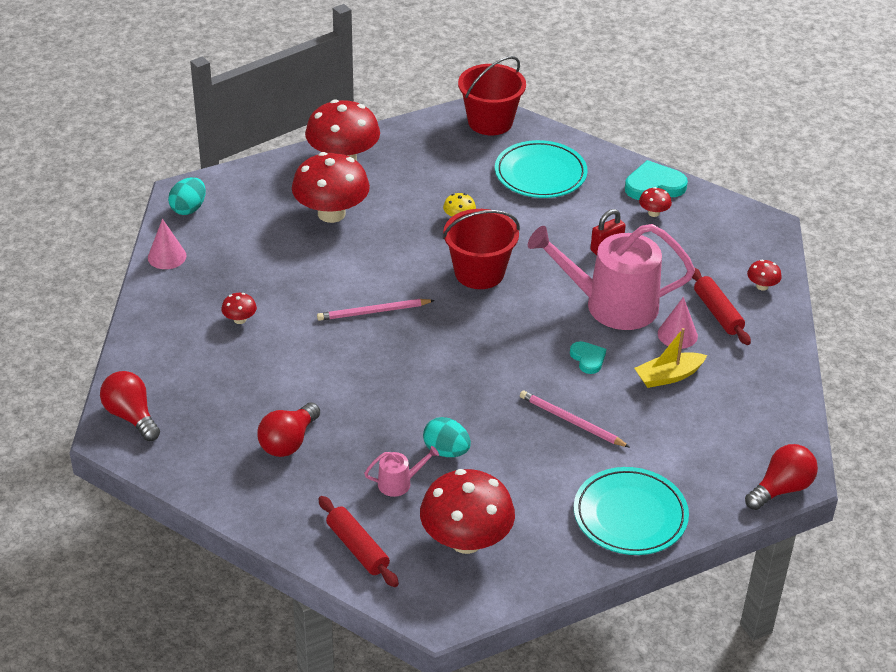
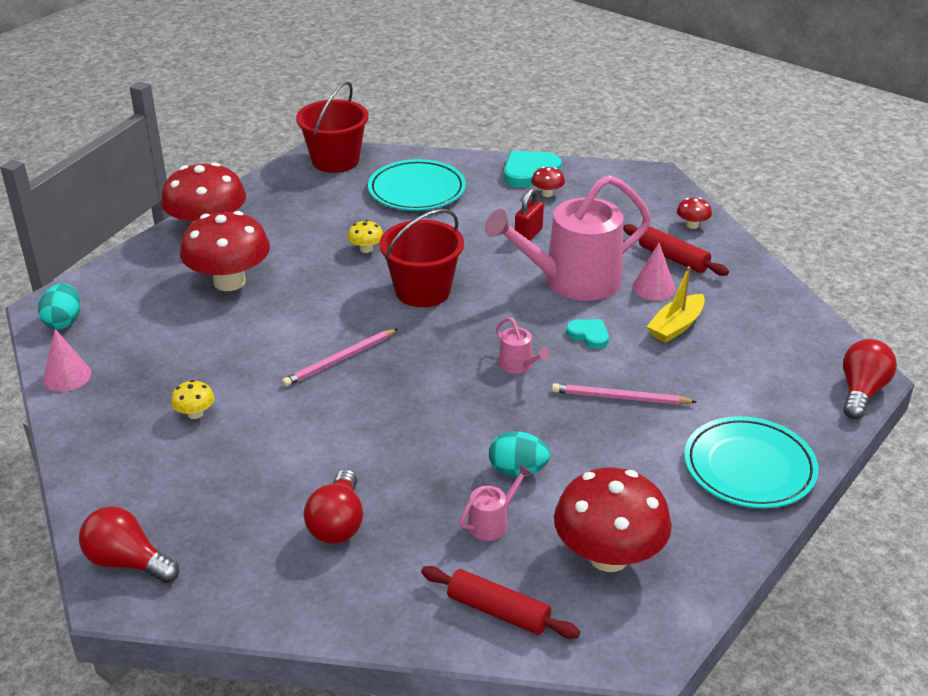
camera: 25 degrees left, 5 degrees down
(240, 319) = (195, 414): red mushroom -> yellow mushroom
(510, 365) = (518, 365): none -> pink watering can

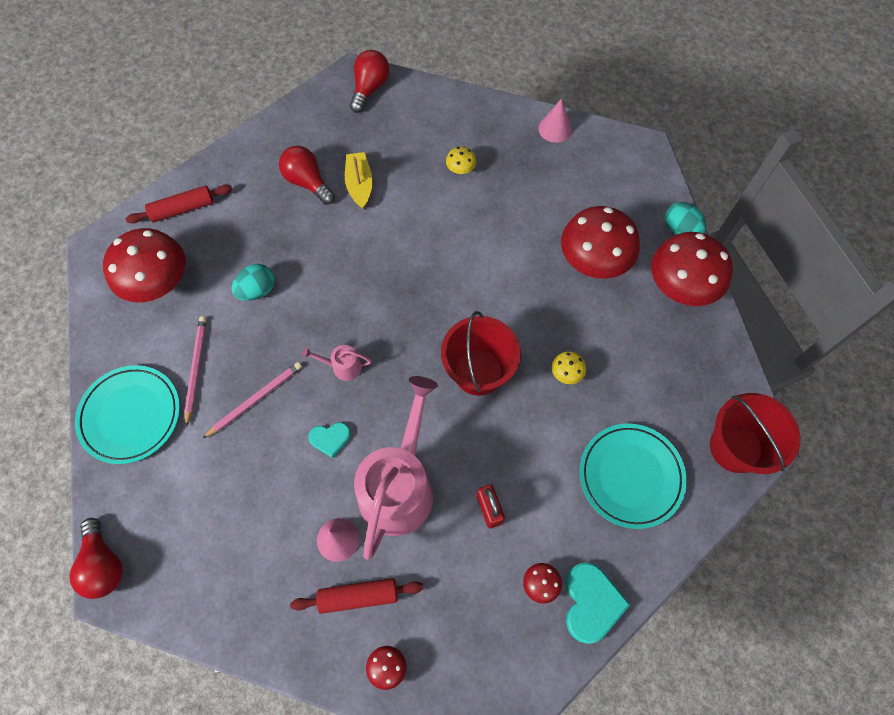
camera: 130 degrees right, 30 degrees up
(64, 321) = (619, 151): turquoise egg -> turquoise egg (680, 229)
(127, 562) = (369, 88): red light bulb -> red light bulb turned 45 degrees counterclockwise
(339, 360) = (444, 269): pink pencil -> pink pencil (196, 369)
(492, 522) = (236, 249): pink watering can -> none
(676, 326) = (283, 509): yellow boat -> yellow boat (359, 185)

